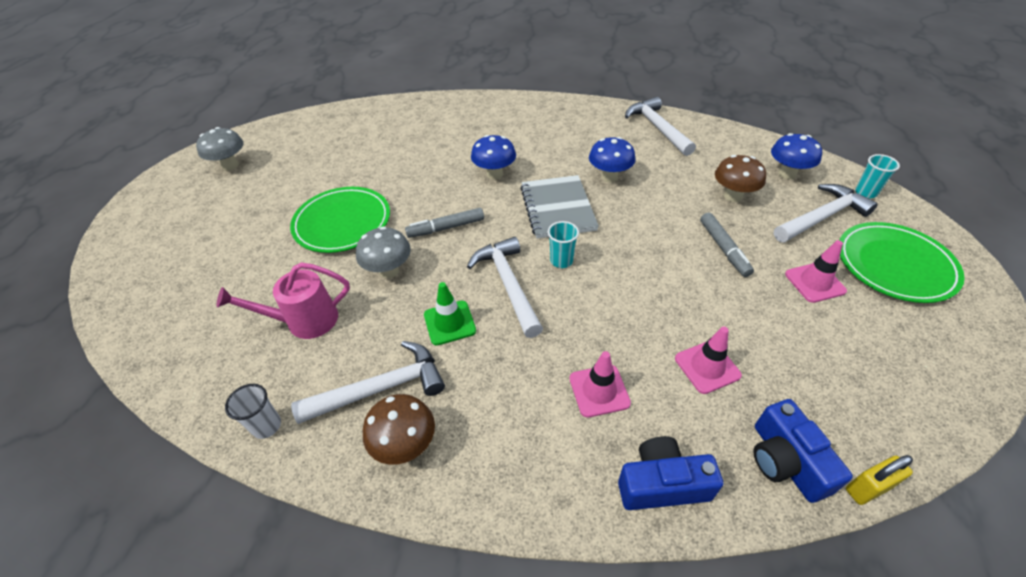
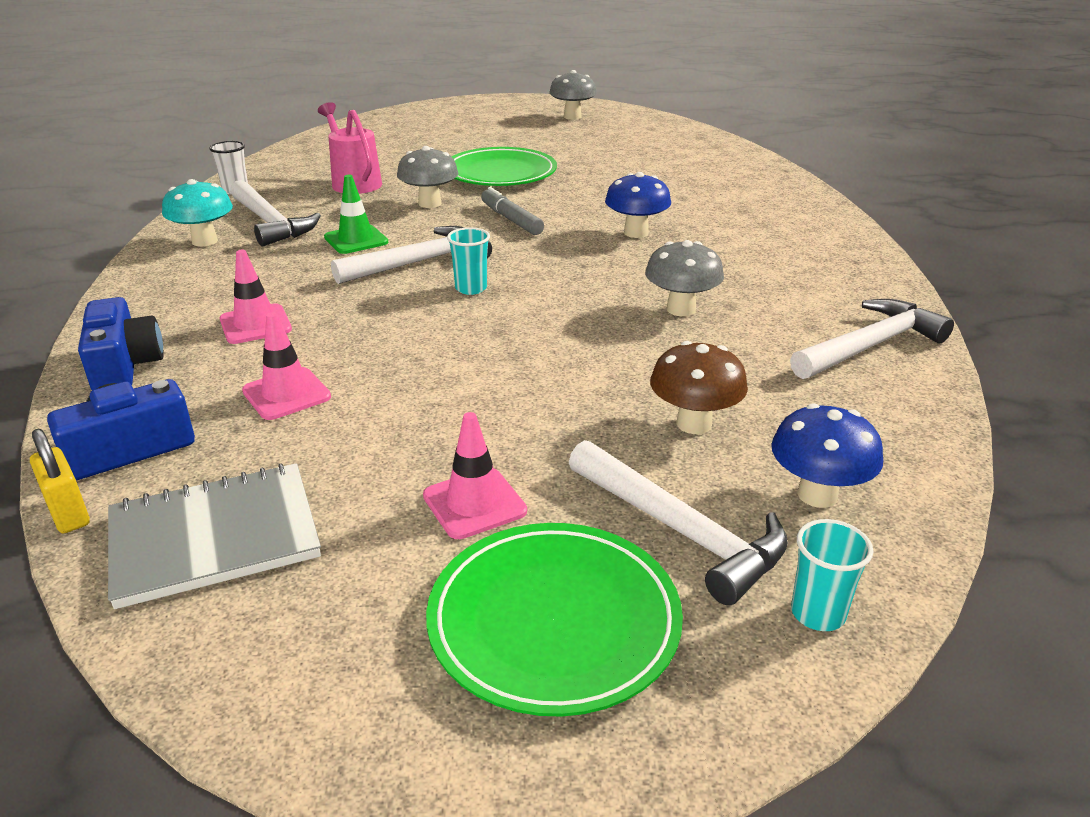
camera: 75 degrees right, 15 degrees down
(405, 445) = (204, 241): brown mushroom -> turquoise mushroom
(557, 208) = (580, 278): grey notebook -> grey notebook (214, 537)
(609, 177) = (681, 309): blue mushroom -> grey mushroom
(723, 249) = (537, 411): grey marker -> none

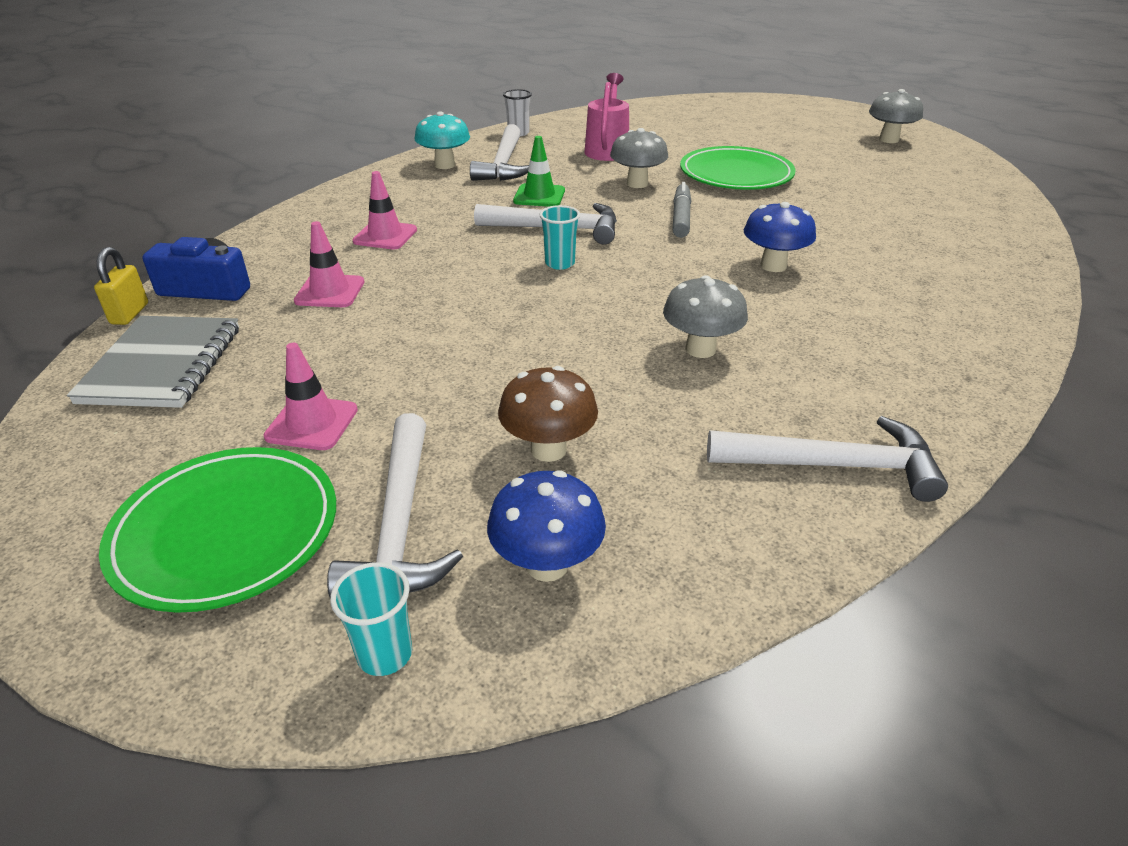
camera: 40 degrees right, 5 degrees up
(125, 365) = (281, 234): blue camera -> none
(214, 537) = (162, 365): grey notebook -> grey notebook turned 75 degrees clockwise

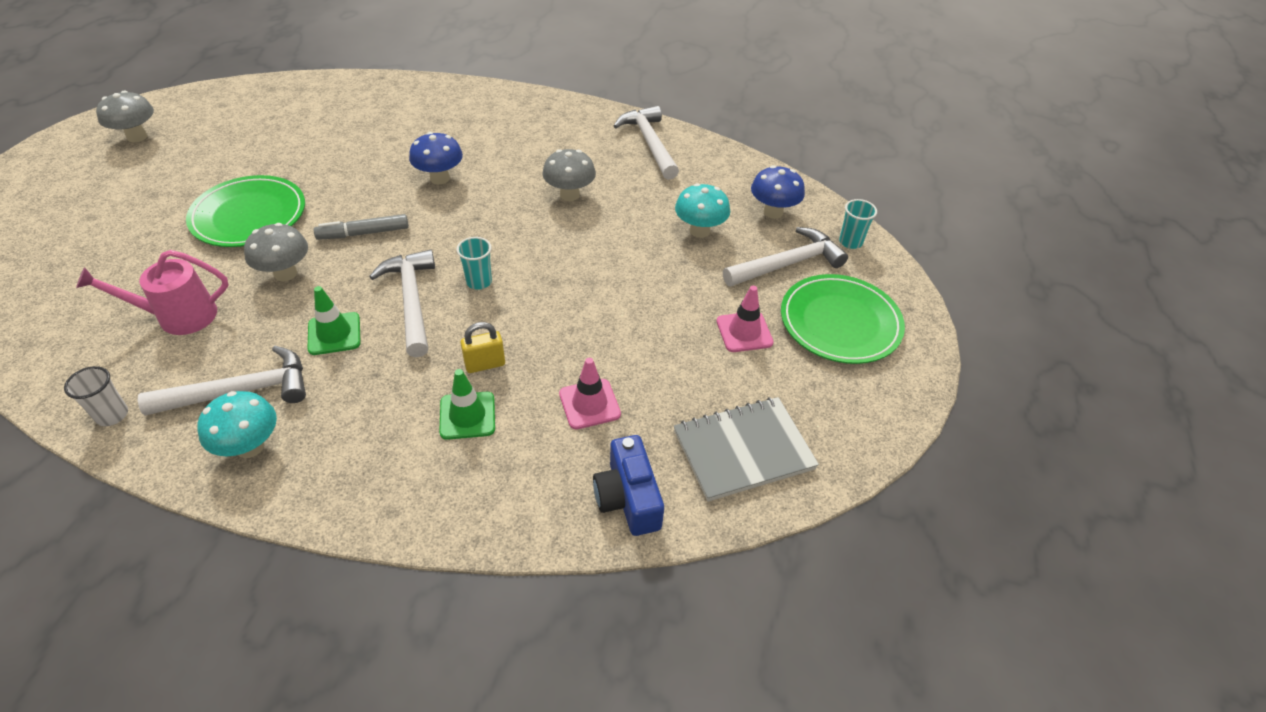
camera: 115 degrees left, 10 degrees up
(130, 314) = (697, 529): yellow padlock -> yellow padlock (485, 364)
(385, 236) = (467, 415): pink traffic cone -> green traffic cone
(548, 449) = (699, 231): brown mushroom -> turquoise mushroom

